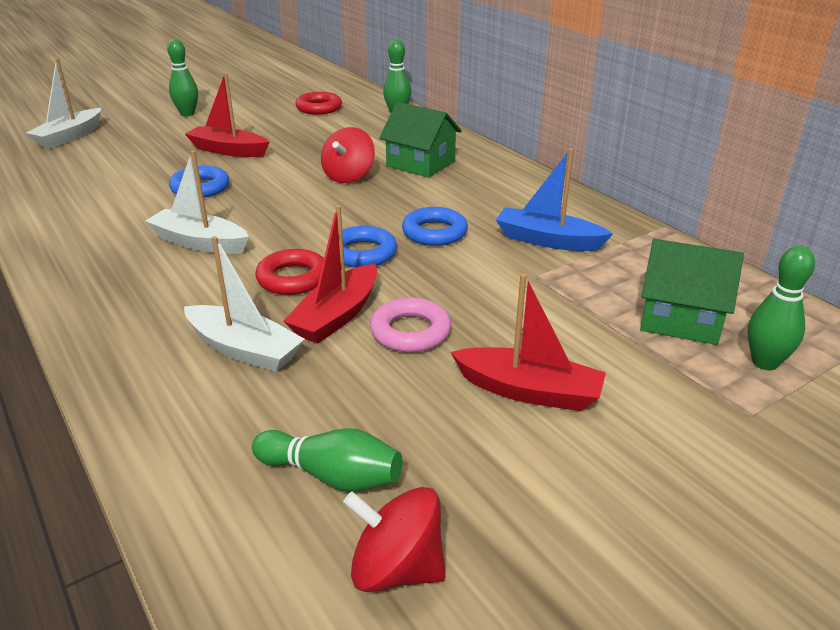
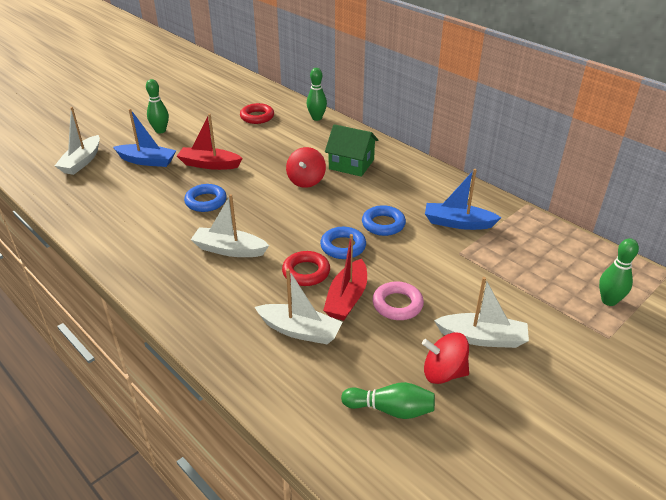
camera: 10 degrees left, 5 degrees up
(151, 142) = (147, 161): none -> blue boat
(396, 568) = (448, 459): red spinning top -> red spinning top (443, 373)
(529, 391) = (482, 338): red boat -> white boat
(680, 318) = (554, 275): green house -> none

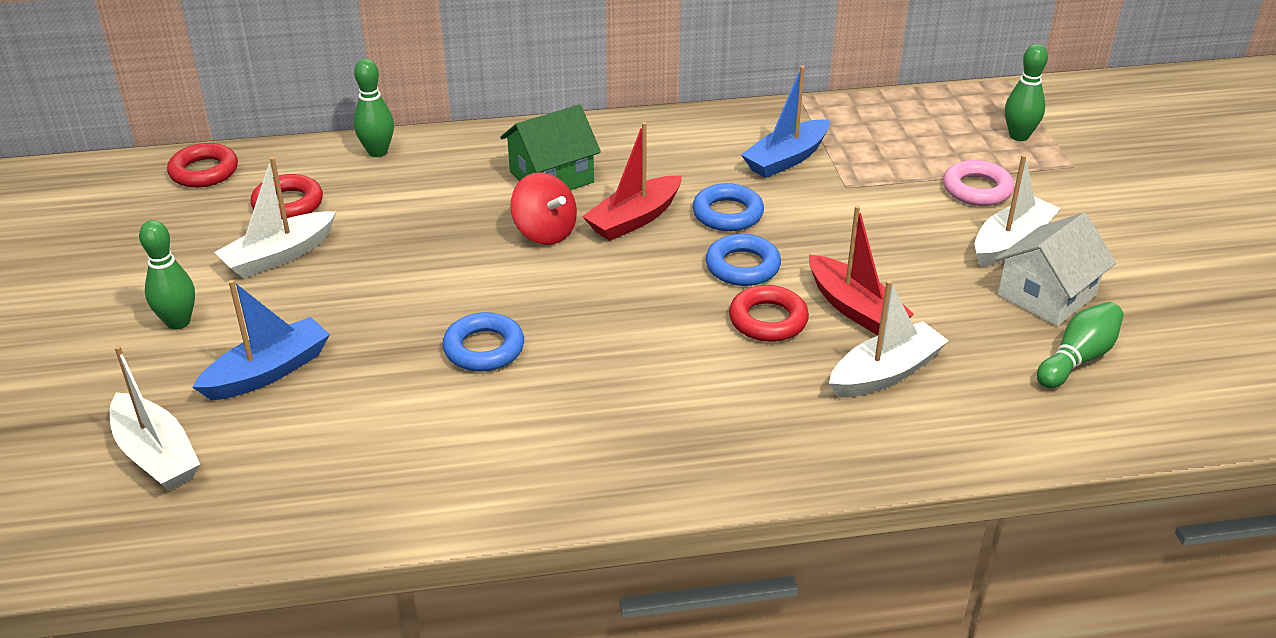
camera: 55 degrees left, 0 degrees up
(209, 164) = (374, 307): red boat -> red boat (634, 219)
(229, 250) = (643, 370): white boat -> white boat (279, 256)
(258, 92) = (204, 172): none -> red ring
(397, 304) = (902, 275): pink ring -> pink ring (977, 189)
(443, 373) = (1046, 295): red spinning top -> white house

